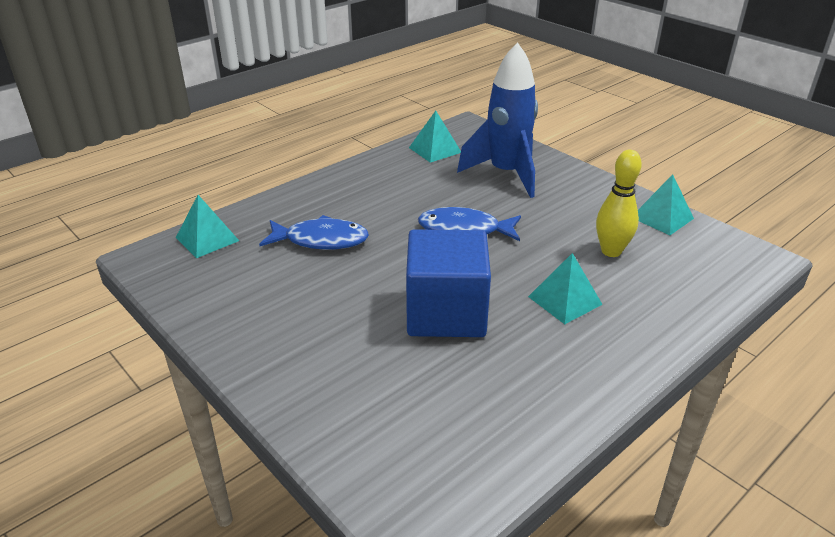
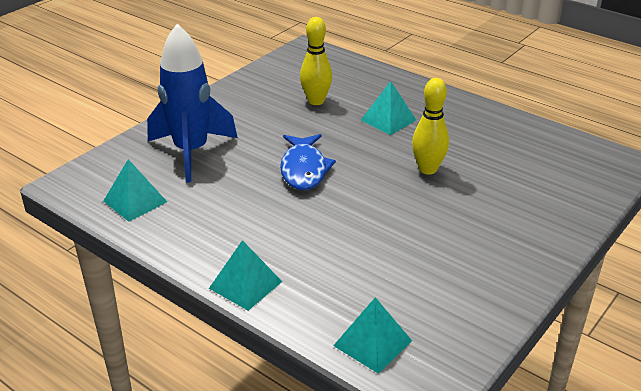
camera: 100 degrees left, 0 degrees up
(321, 240) = (347, 254): blue fish -> none
(446, 313) = (428, 169): blue cube -> yellow bowling pin
(662, 218) = (259, 79): turquoise pyramid -> turquoise pyramid (245, 285)

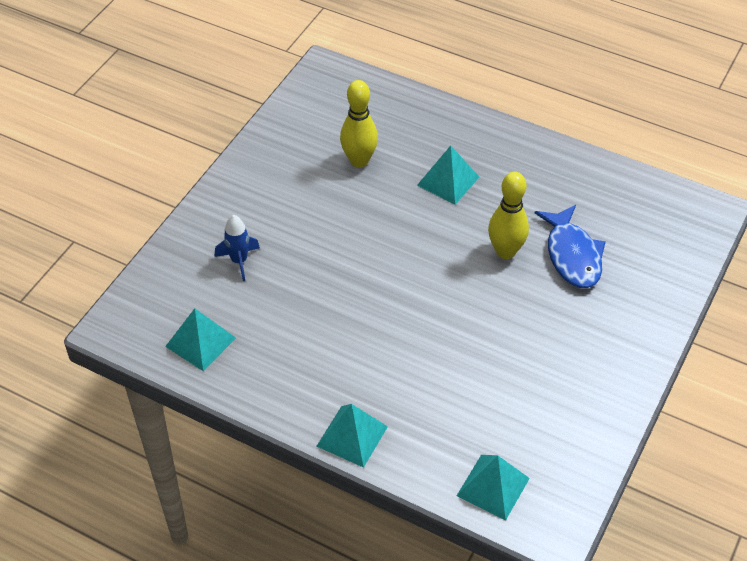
camera: 10 degrees left, 15 degrees up
(191, 152) = (239, 261): blue rocket -> blue rocket, size x0.45
(304, 169) = (372, 270): blue fish -> blue fish (572, 255)

